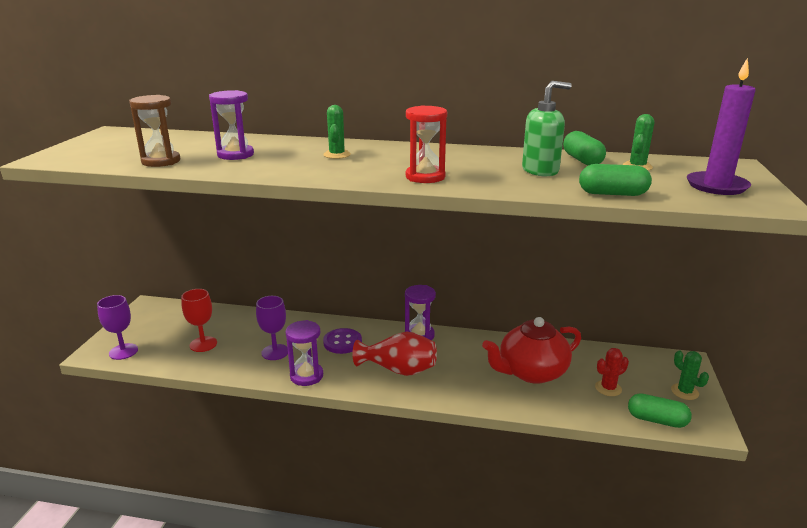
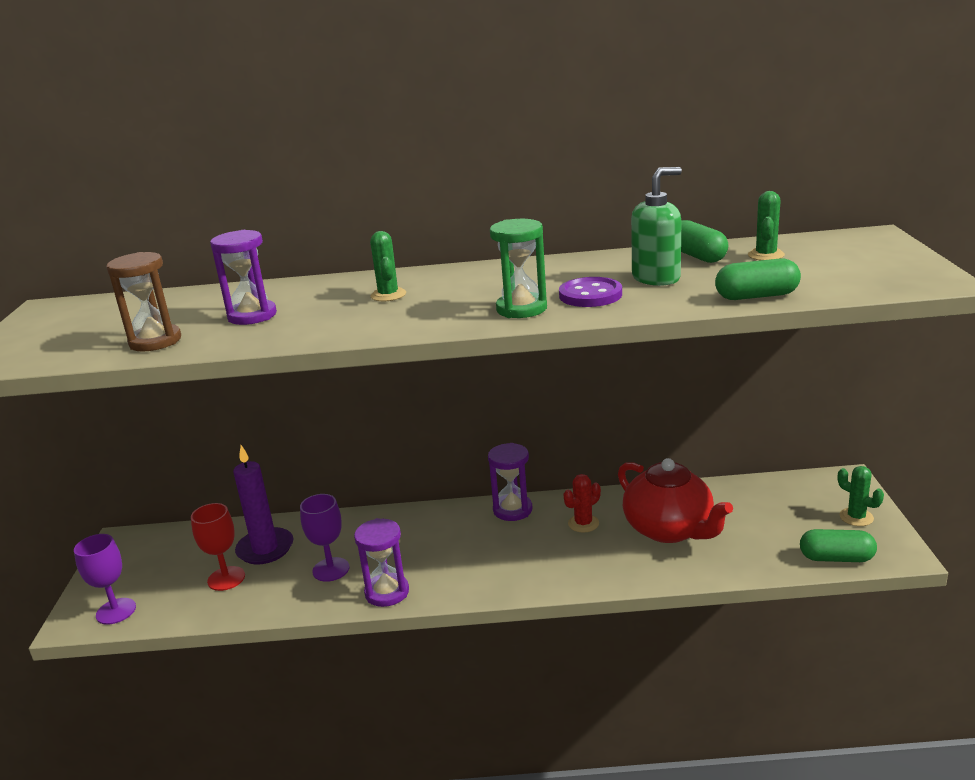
camera: 10 degrees left, 0 degrees up
(342, 342) = (416, 539): purple button -> purple button (590, 295)
(398, 369) = (503, 560): red vase -> none
(425, 177) = (521, 309): red hourglass -> green hourglass
(531, 372) = (669, 529): red teapot -> red teapot turned 90 degrees counterclockwise
(608, 388) = (767, 531): red cactus -> red cactus (583, 523)
(716, 186) = (867, 267): purple candle -> purple candle (265, 549)

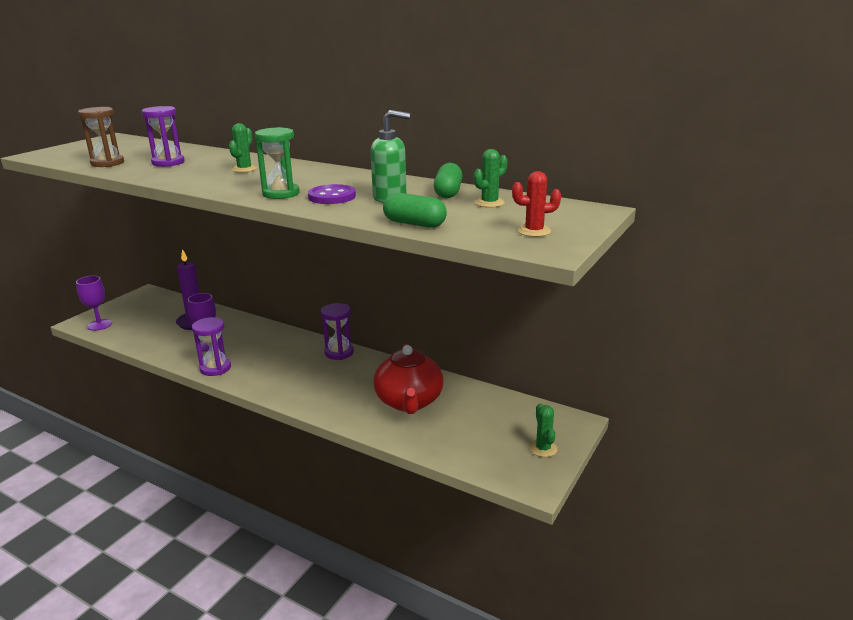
camera: 30 degrees right, 0 degrees up
(226, 578) = (160, 329): red goblet -> none
(583, 523) = (365, 376): red cactus -> red cactus (534, 231)
(836, 558) = (486, 467): green capsule -> none

